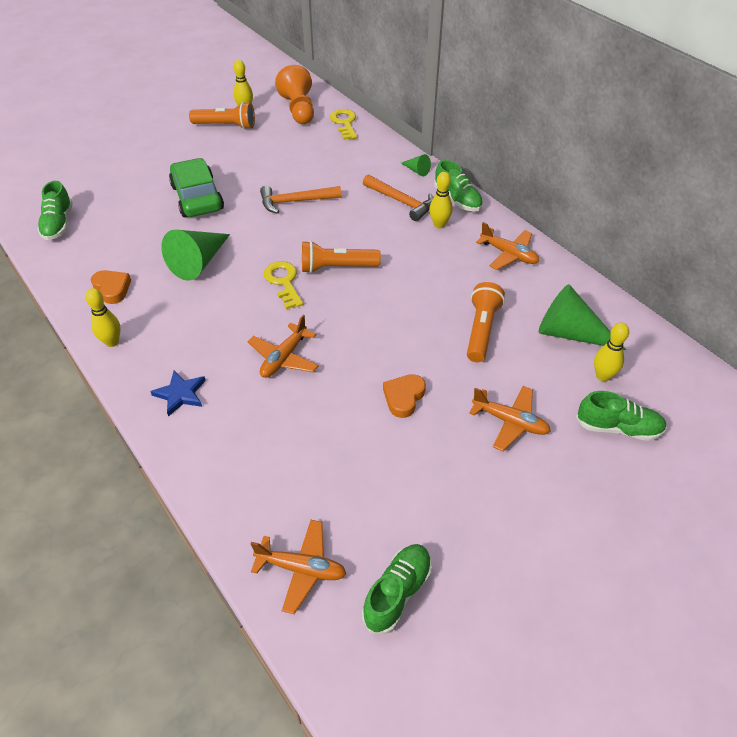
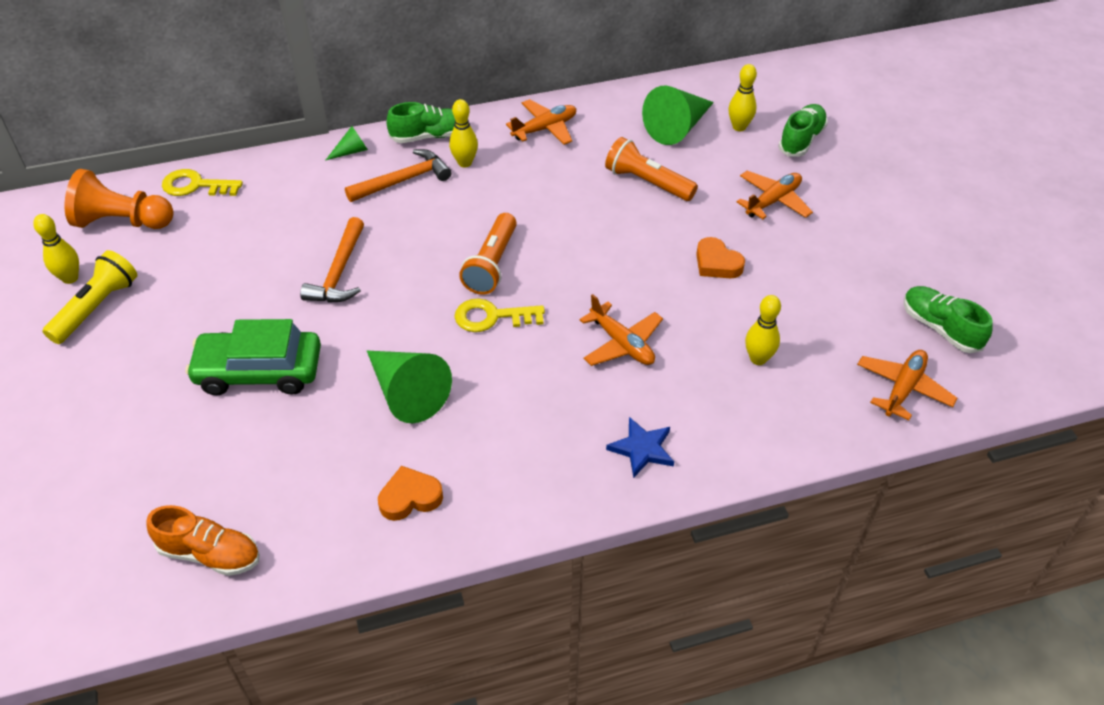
camera: 70 degrees left, 0 degrees up
(58, 224) = (210, 554): green shoe -> orange shoe
(112, 342) = (519, 509): yellow bowling pin -> yellow bowling pin (758, 359)
(226, 126) = (96, 308): orange flashlight -> yellow flashlight

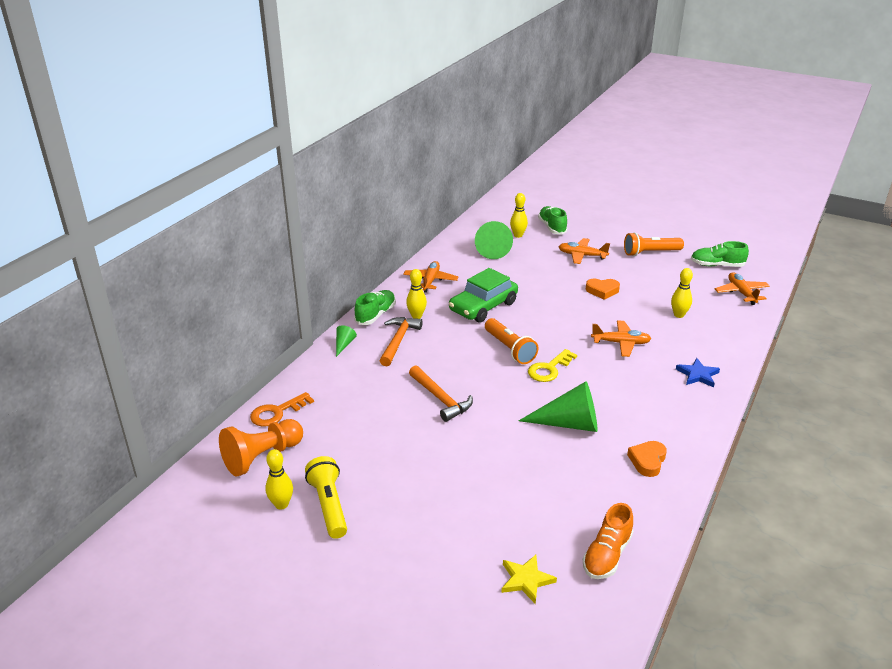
camera: 45 degrees left, 15 degrees down
(115, 511) = (526, 580): none -> yellow star
(196, 186) = (277, 412): yellow key -> orange key
(210, 554) = (607, 555): orange shoe -> orange shoe turned 150 degrees clockwise
(259, 371) = (481, 466): green car -> green car (483, 306)
(647, 182) = (518, 277): orange flashlight -> orange flashlight (650, 253)
(773, 201) = (582, 256): orange plane -> orange plane turned 75 degrees counterclockwise

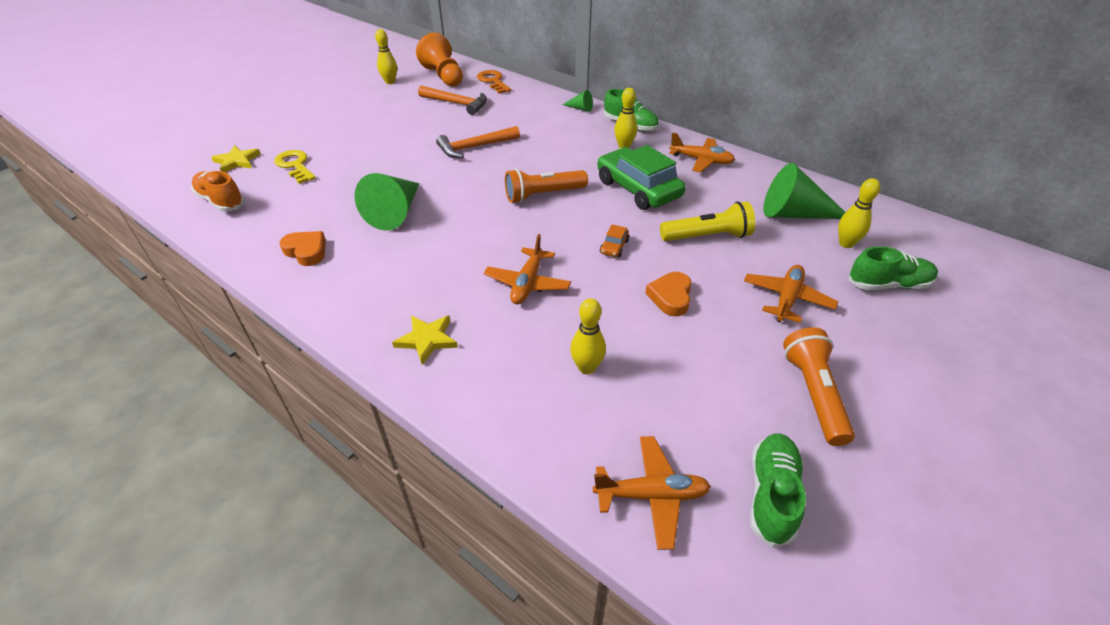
camera: 100 degrees right, 10 degrees up
(329, 506) = (376, 96): yellow flashlight -> yellow flashlight (707, 236)
(398, 341) = (578, 134): orange hammer -> orange hammer (457, 103)
(549, 369) = (495, 216): yellow key -> yellow key (295, 165)
(562, 313) = (614, 247): none -> orange car
(698, 375) = (427, 339): blue star -> yellow star

